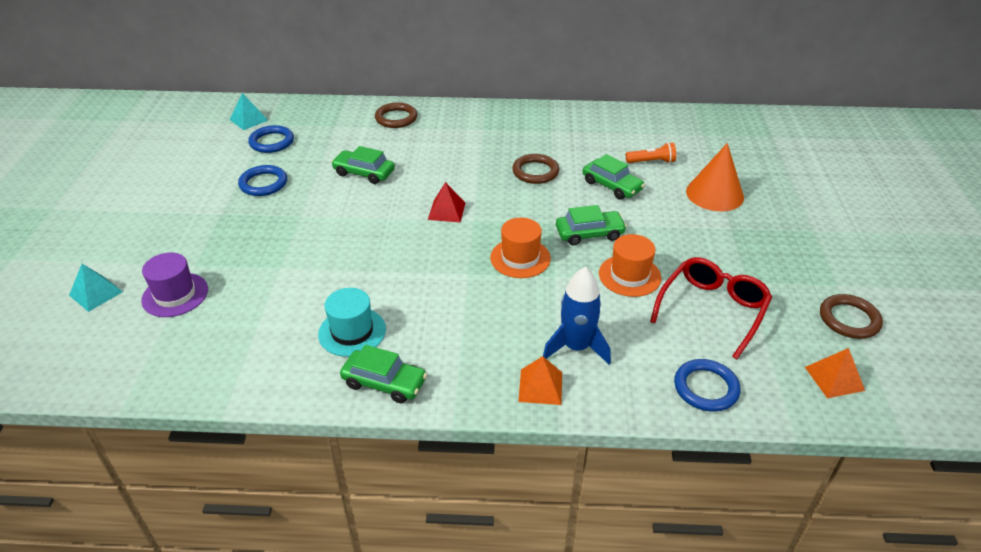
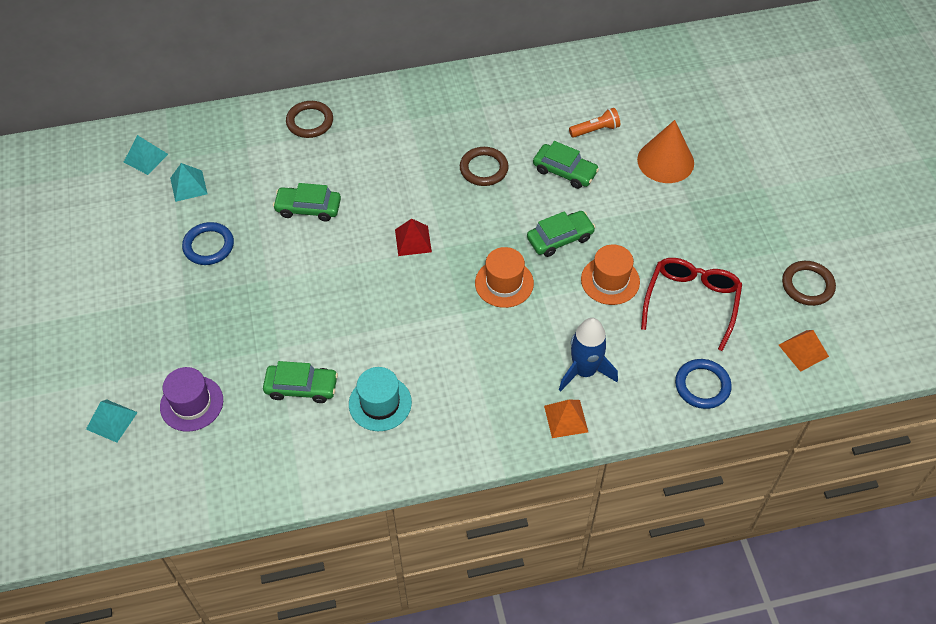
camera: 15 degrees left, 15 degrees up
(272, 142) = (188, 186): blue ring -> turquoise pyramid
(384, 383) = (431, 448): green car -> green car (301, 387)

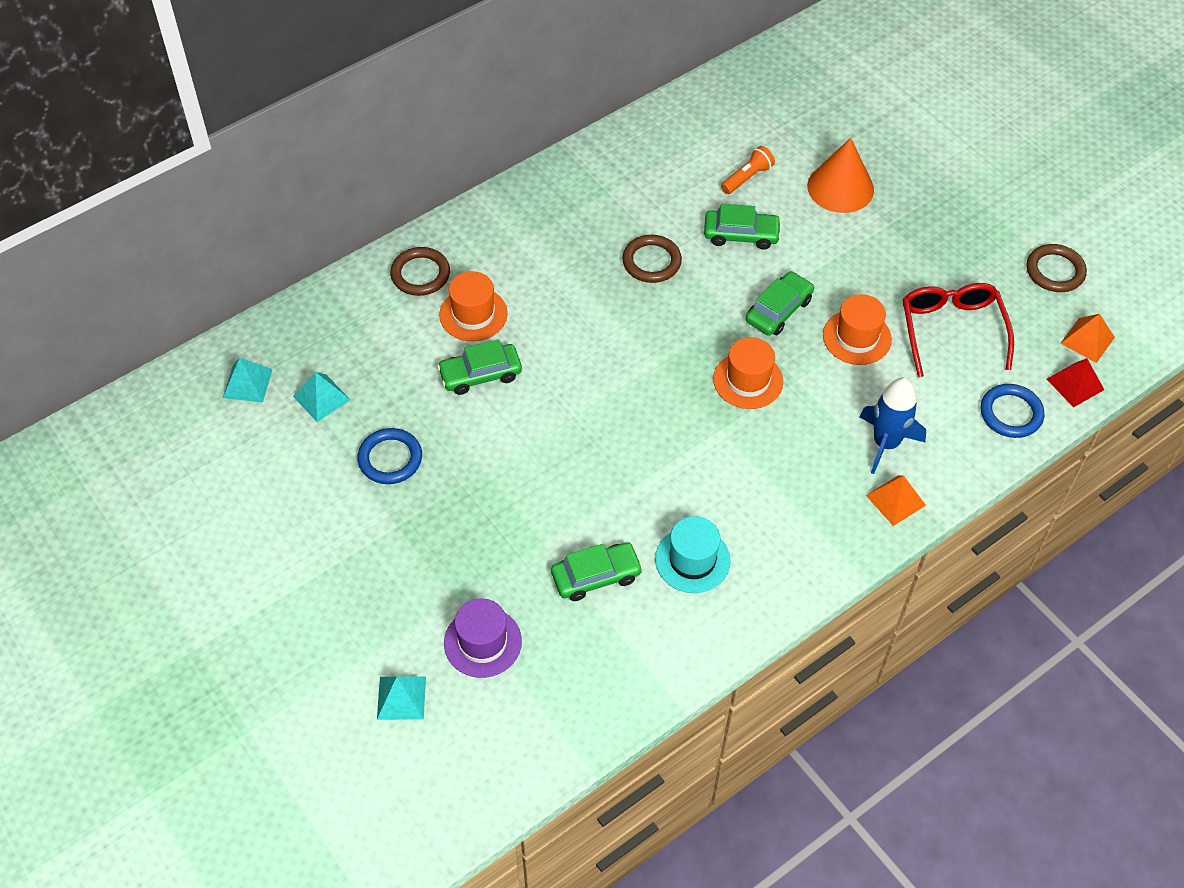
camera: 25 degrees left, 0 degrees up
(330, 163) = (473, 314): none -> orange hat
(413, 240) = (621, 369): red pyramid -> red pyramid (1075, 384)

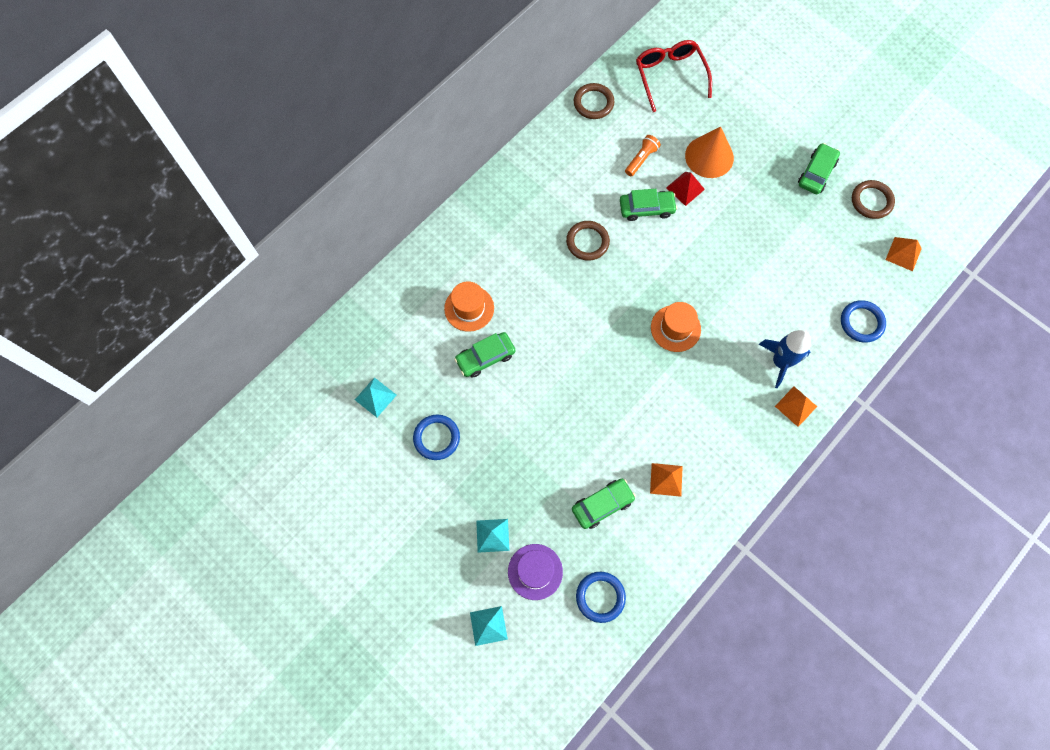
camera: 10 degrees left, 15 degrees up
(247, 383) = (319, 395): turquoise pyramid -> turquoise pyramid (492, 535)
(420, 274) = (423, 281): brown ring -> brown ring (593, 103)
(565, 689) = (600, 597): none -> blue ring
(692, 560) = (666, 479): turquoise hat -> orange pyramid
(779, 310) = (685, 267): green car -> green car (816, 173)
(857, 337) = (744, 279): orange hat -> none
(951, 330) = (809, 262): red glasses -> red glasses (670, 76)
(1075, 384) = (901, 291): red pyramid -> red pyramid (685, 188)

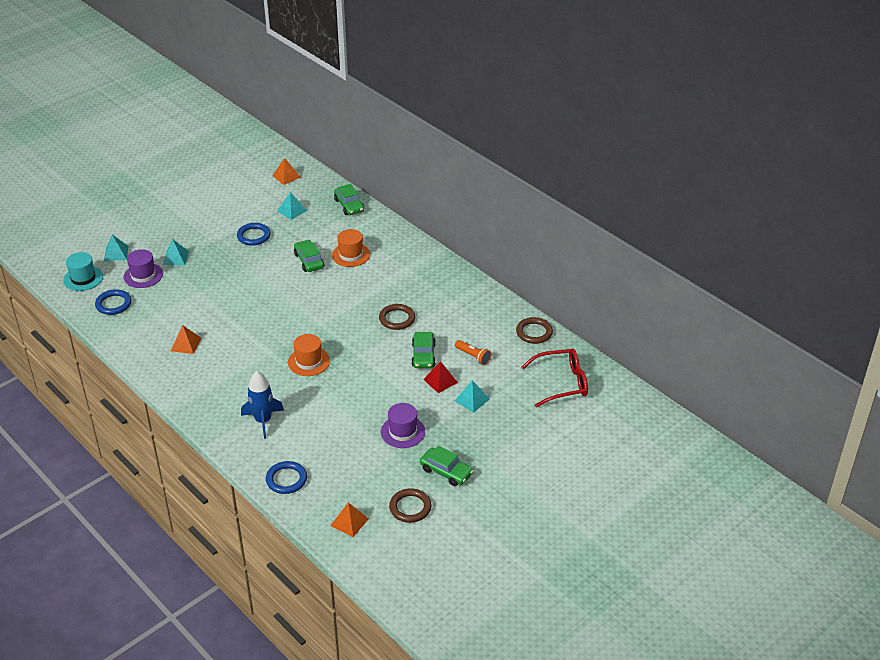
camera: 95 degrees right, 30 degrees down
(549, 658) = (83, 278): none -> turquoise hat
(602, 505) = (178, 310): green car -> green car (349, 205)
(709, 156) = (472, 400): orange cone -> turquoise pyramid
(769, 218) = (403, 432): none -> purple hat
(796, 406) = (221, 425): orange pyramid -> orange pyramid (286, 176)

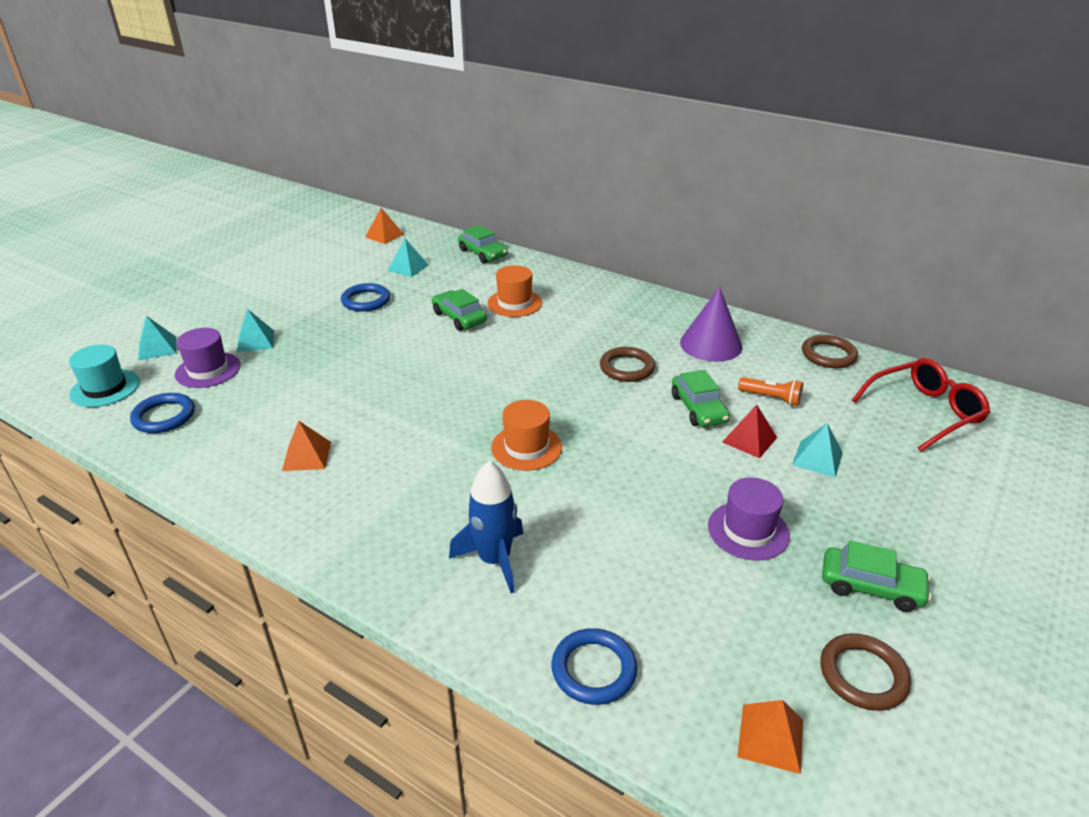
camera: 15 degrees left, 5 degrees down
(462, 311) = (711, 344): none -> purple cone

